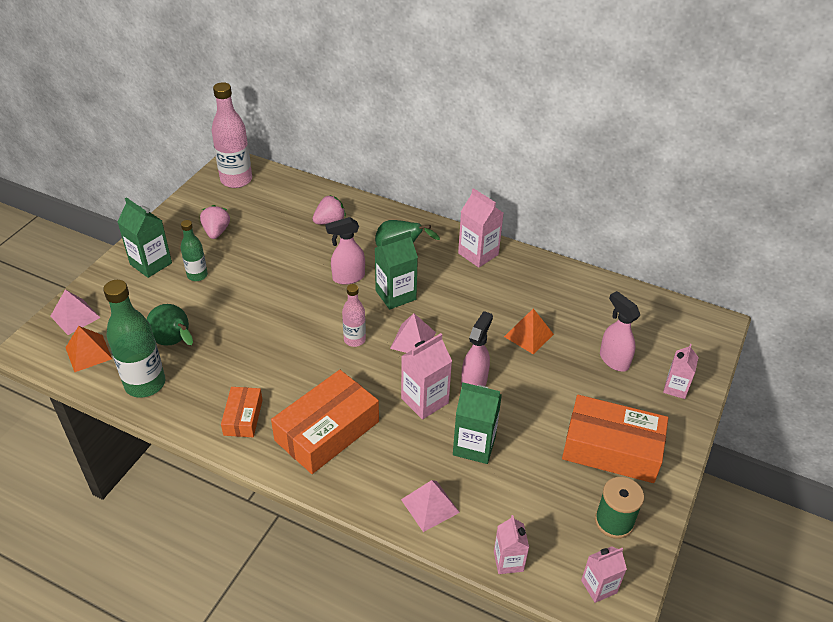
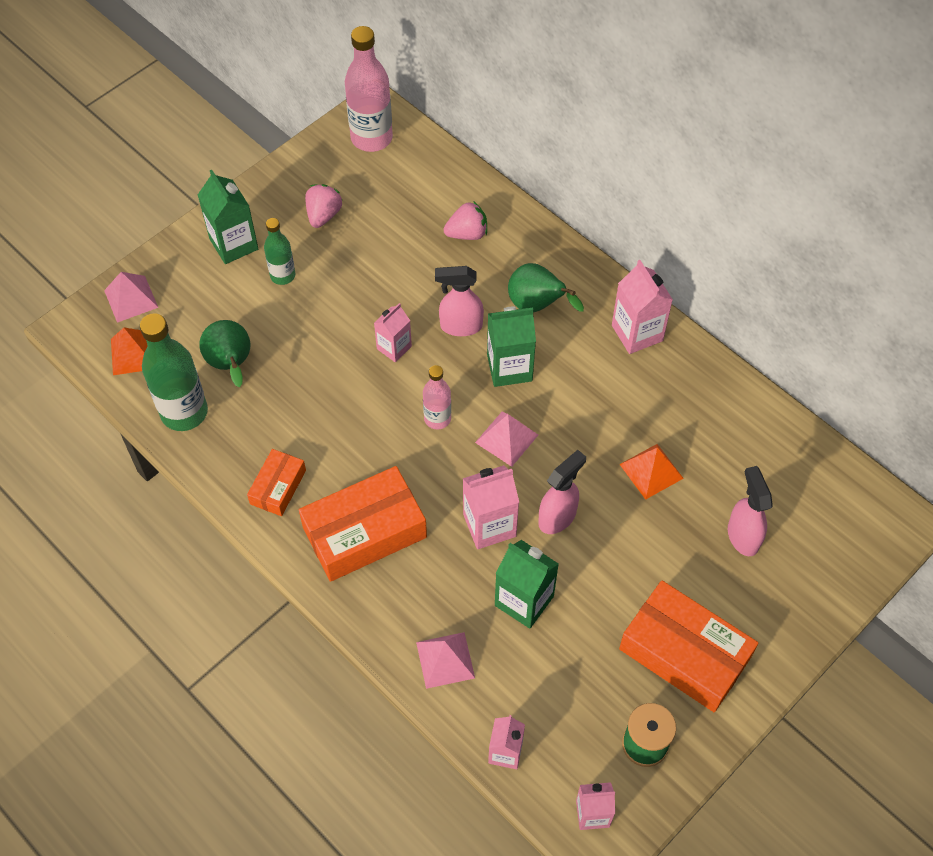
camera: 20 degrees right, 15 degrees up
(675, 388) = (802, 597): pink carton -> pink carton (394, 347)

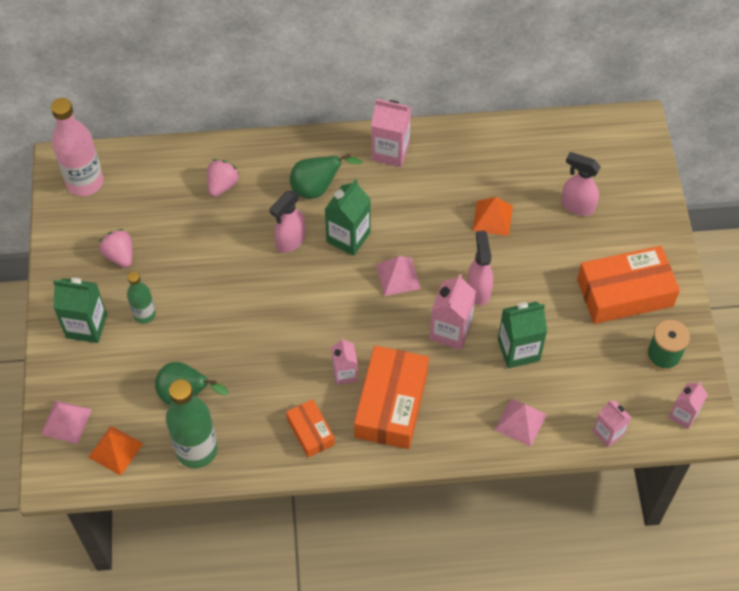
camera: 50 degrees left, 0 degrees up
(394, 347) = (269, 290): pink carton -> pink carton (344, 373)
(437, 419) = (347, 304): pink bottle -> none

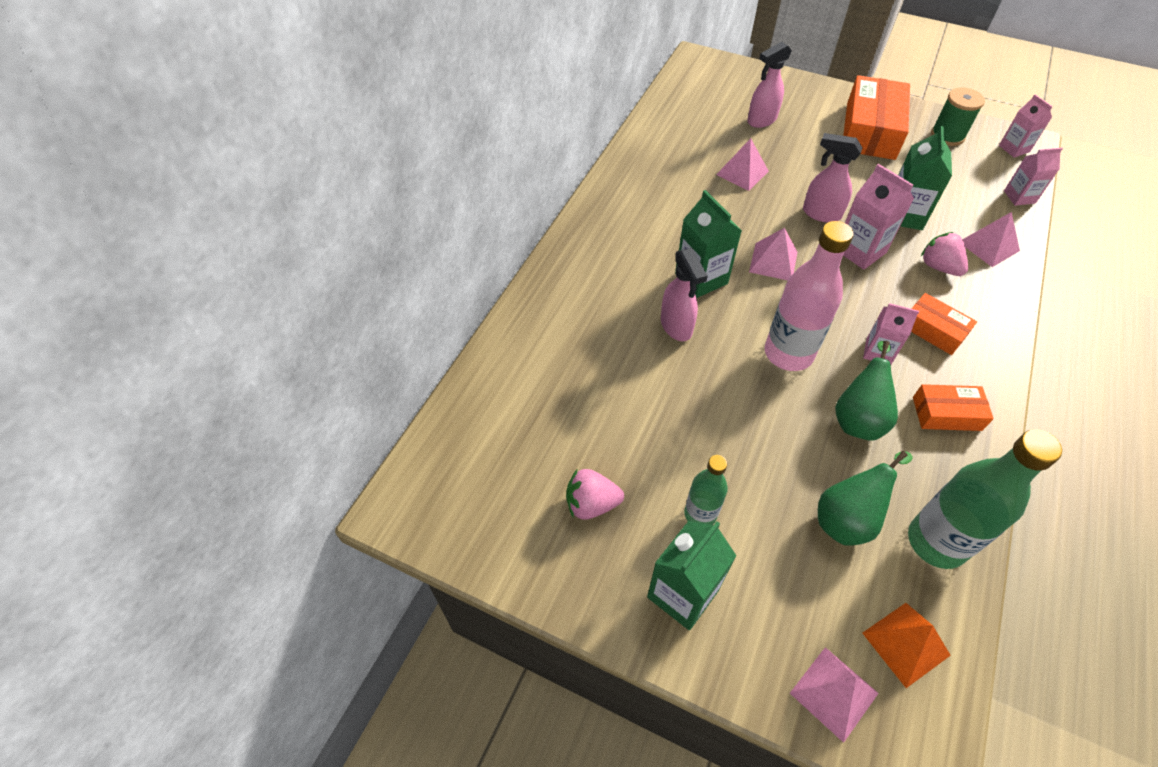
camera: 60 degrees left, 5 degrees down
(85, 182) = (448, 495): pink bottle -> pink bottle (788, 353)
(222, 185) = (558, 354): pink strawberry -> pink strawberry (939, 267)
(317, 188) = (621, 277): green pear -> green pear (858, 418)
(390, 151) = (616, 206): pink carton -> none
(391, 404) = (933, 330): orange box -> orange box, size x0.54
(492, 218) = (742, 173): orange pyramid -> pink pyramid

